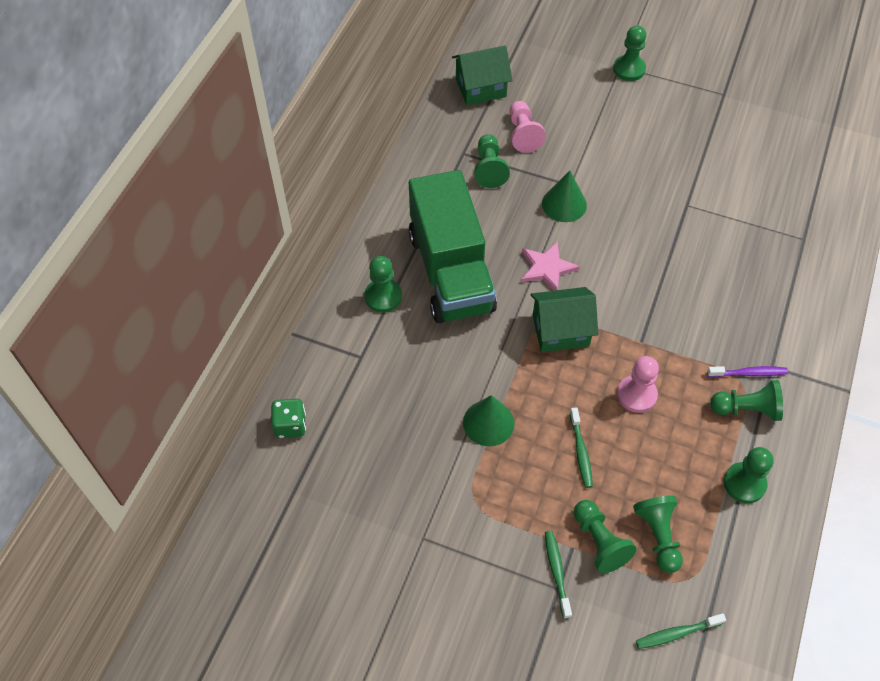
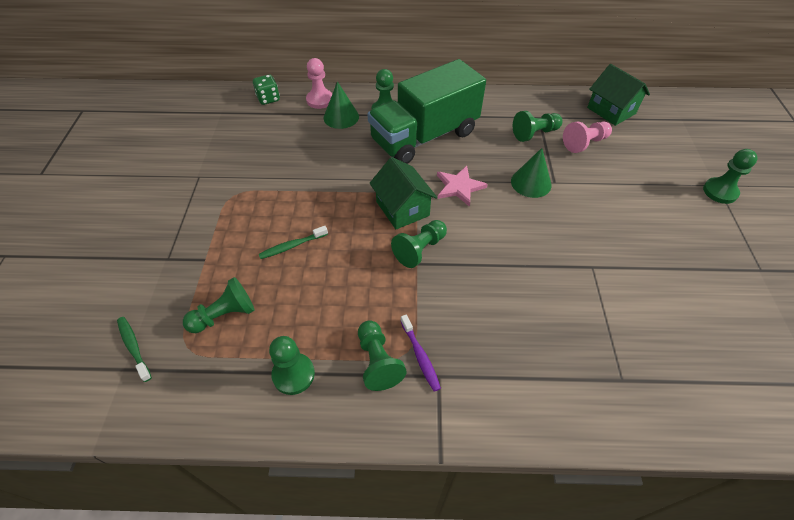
camera: 70 degrees right, 5 degrees down
(488, 422) = (301, 187): green cone -> green cone (341, 117)
(556, 572) = (181, 254): green toothbrush -> none
(599, 541) = (212, 275): green pawn -> green pawn (420, 249)
(636, 395) = (360, 271): pink pawn -> pink pawn (320, 100)

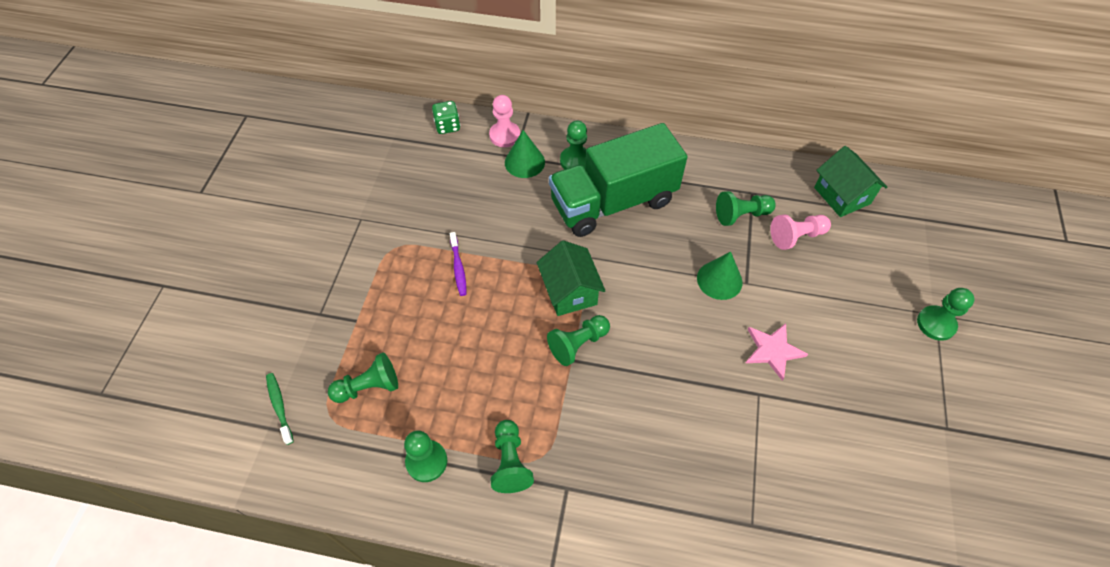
camera: 10 degrees right, 5 degrees up
(292, 246) = (446, 319): green toothbrush -> none
(420, 356) = (553, 464): purple toothbrush -> purple toothbrush (458, 268)
(459, 187) = (637, 273): pink star -> pink star (772, 351)

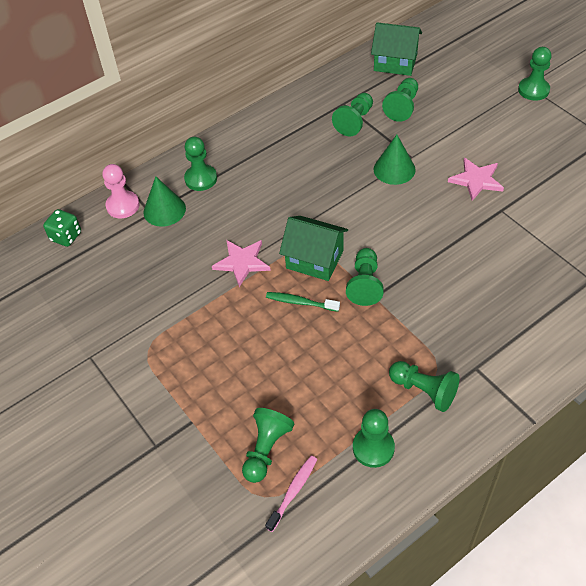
camera: 45 degrees left, 5 degrees down
(279, 407) = (219, 532): green toothbrush -> green toothbrush (300, 302)
(347, 432) = (293, 491): none -> pink toothbrush
(458, 268) = (217, 317): purple toothbrush -> none
(522, 246) = (242, 262): none -> pink star
(613, 202) = (264, 182): green truck -> none
(796, 236) = (402, 107): pink pawn -> green pawn

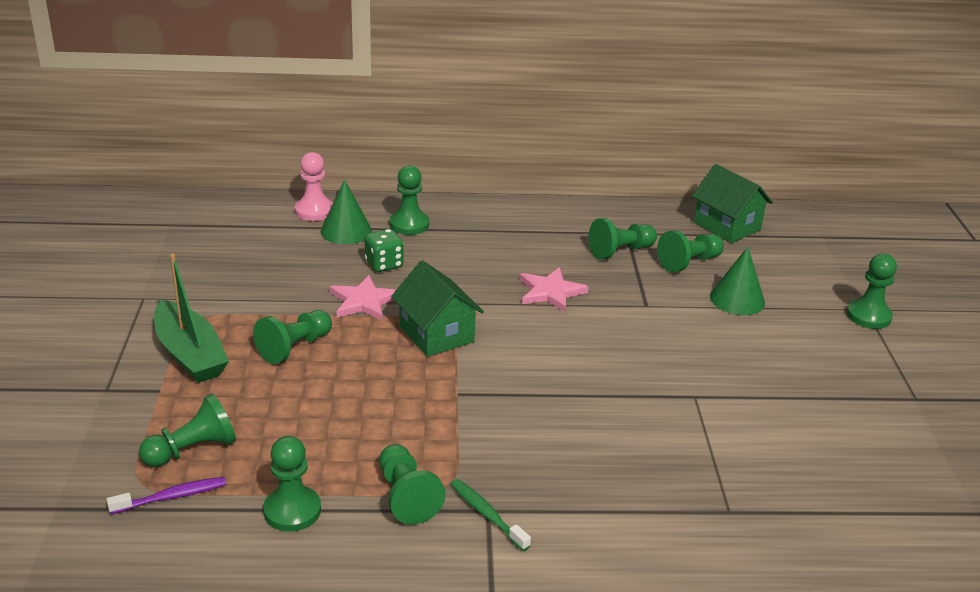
camera: 30 degrees right, 20 degrees down
(66, 236) = (239, 209): green dice -> green dice (384, 264)
(178, 380) = (190, 354): none -> green boat
(293, 491) = (172, 497): pink toothbrush -> purple toothbrush
(300, 302) = (378, 358): green toothbrush -> green toothbrush (487, 514)
(365, 284) = (461, 378): green pawn -> green pawn (294, 347)
(394, 169) = (614, 306): green cone -> green cone (737, 299)
(476, 180) = (697, 358): pink star -> pink star (550, 292)

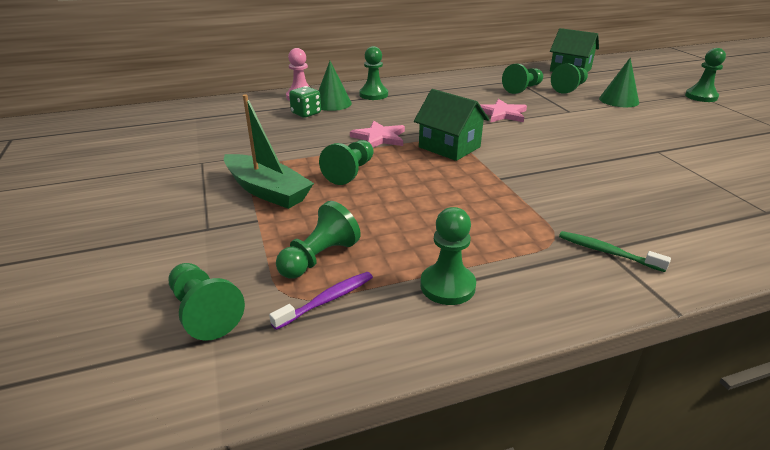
camera: 15 degrees left, 0 degrees up
(384, 264) = (375, 116): green dice -> green dice (306, 113)
(406, 496) = (531, 253): green pawn -> green pawn (204, 312)

